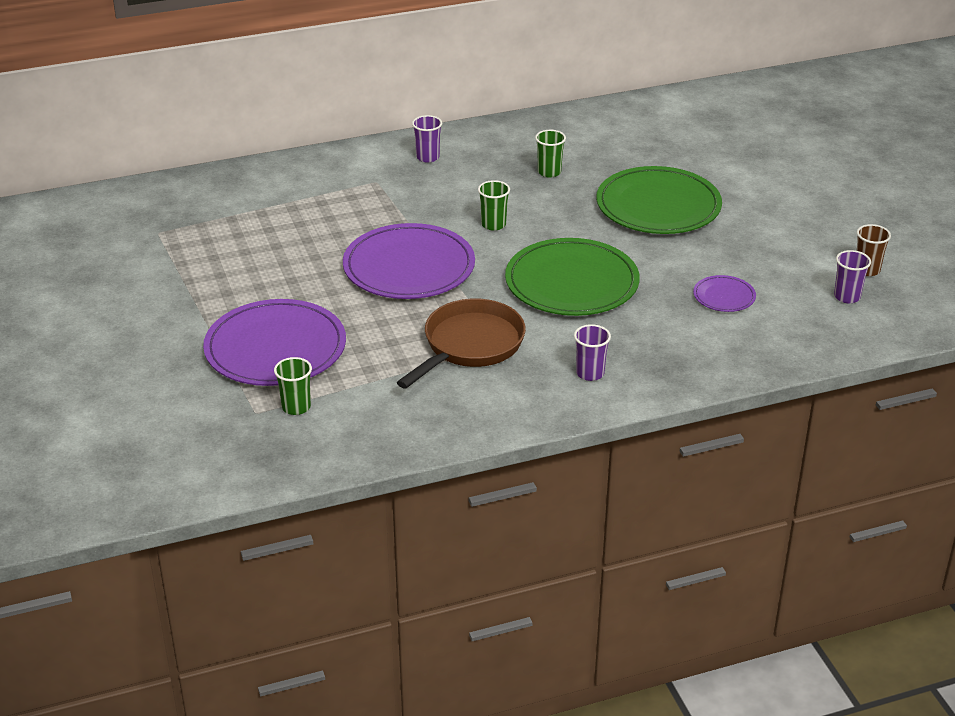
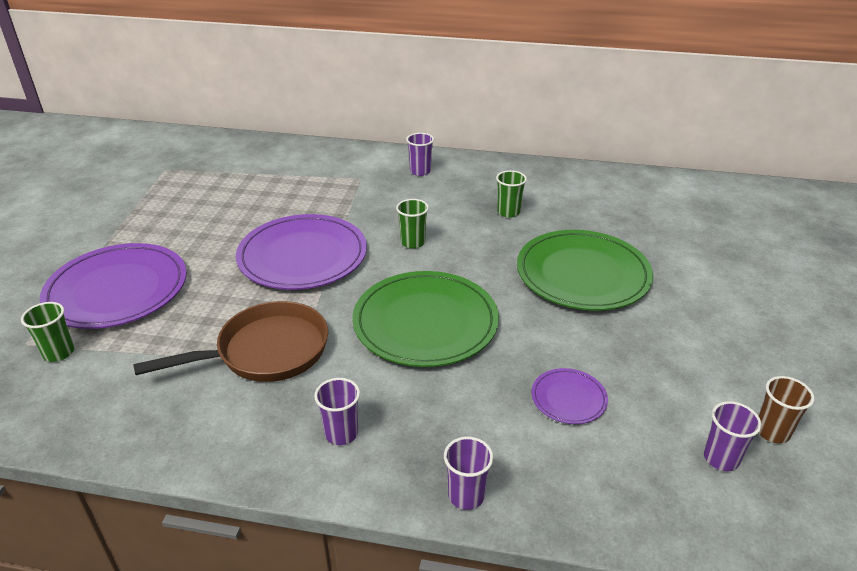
camera: 30 degrees right, 0 degrees up
(709, 375) = (466, 495): none -> purple cup

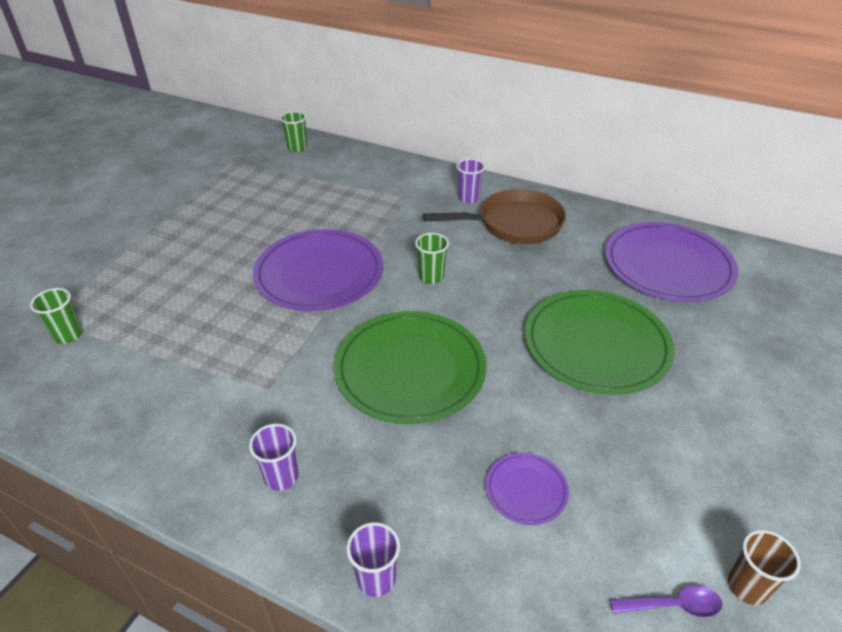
camera: 15 degrees right, 5 degrees up
(117, 289) = (141, 280): purple plate -> purple plate (668, 265)
(265, 352) = (245, 371): brown pan -> brown pan (514, 224)
(508, 212) = (542, 258): green cup -> green cup (297, 148)
(721, 458) = (672, 605): purple cup -> purple spoon

